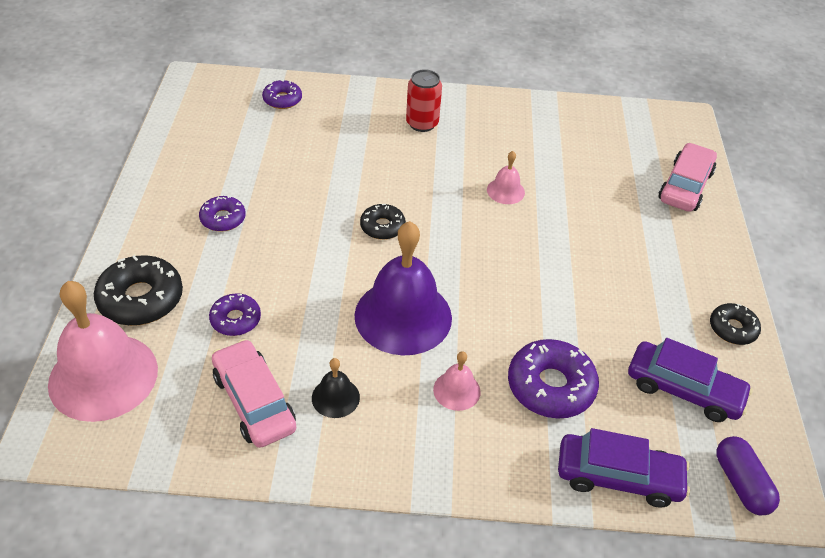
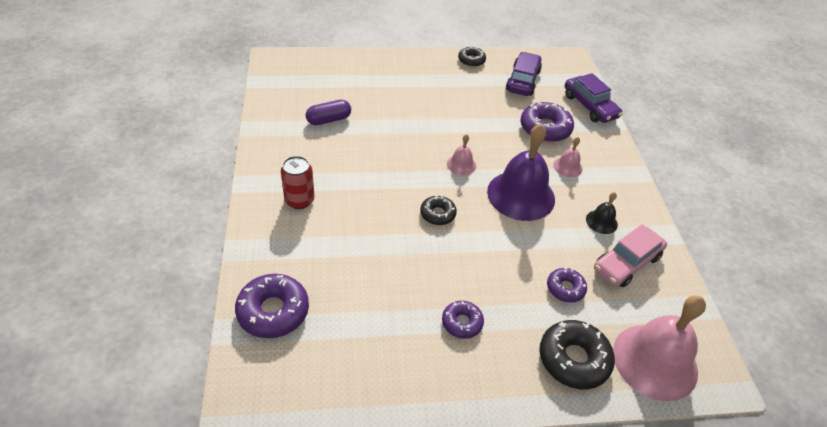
camera: 100 degrees left, 0 degrees up
(282, 100) = (273, 311): purple donut -> purple donut, size x1.70
(505, 191) = (377, 148): pink bell -> pink bell (461, 164)
(618, 477) = (590, 106): purple car -> purple car turned 150 degrees clockwise
(685, 186) = (351, 66): pink car -> none
(741, 483) = (570, 68): purple capsule -> purple capsule (329, 120)

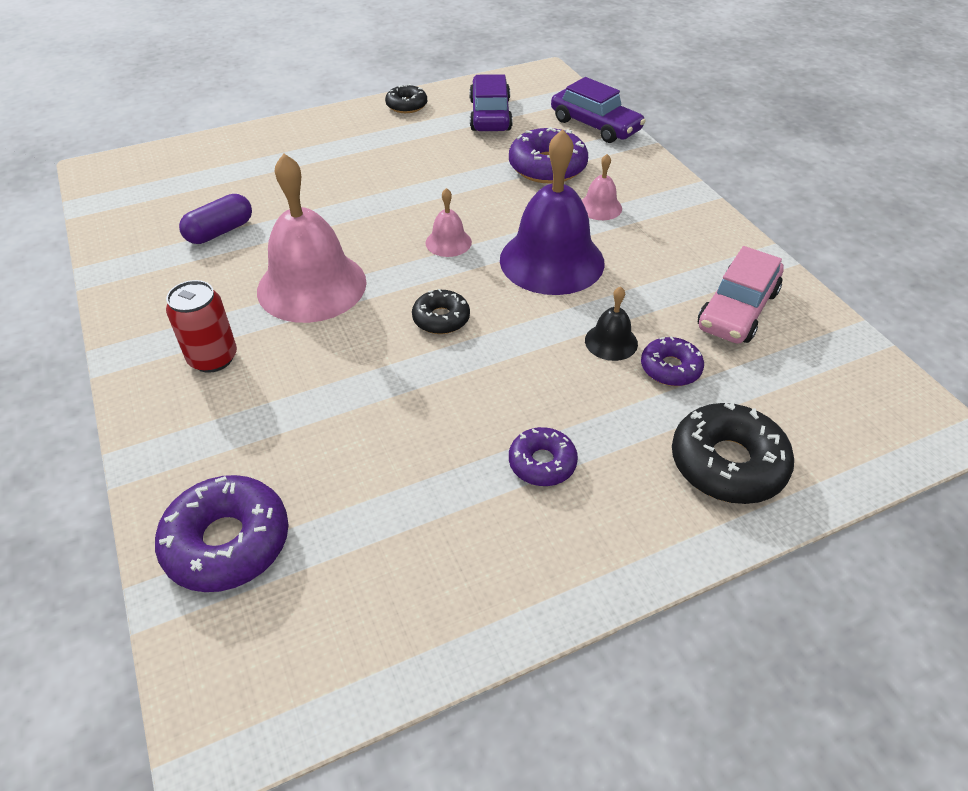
camera: 15 degrees left, 0 degrees up
(601, 222) = (678, 265): black bell -> black bell (611, 342)
(655, 361) = (838, 429): pink bell -> pink bell (312, 286)

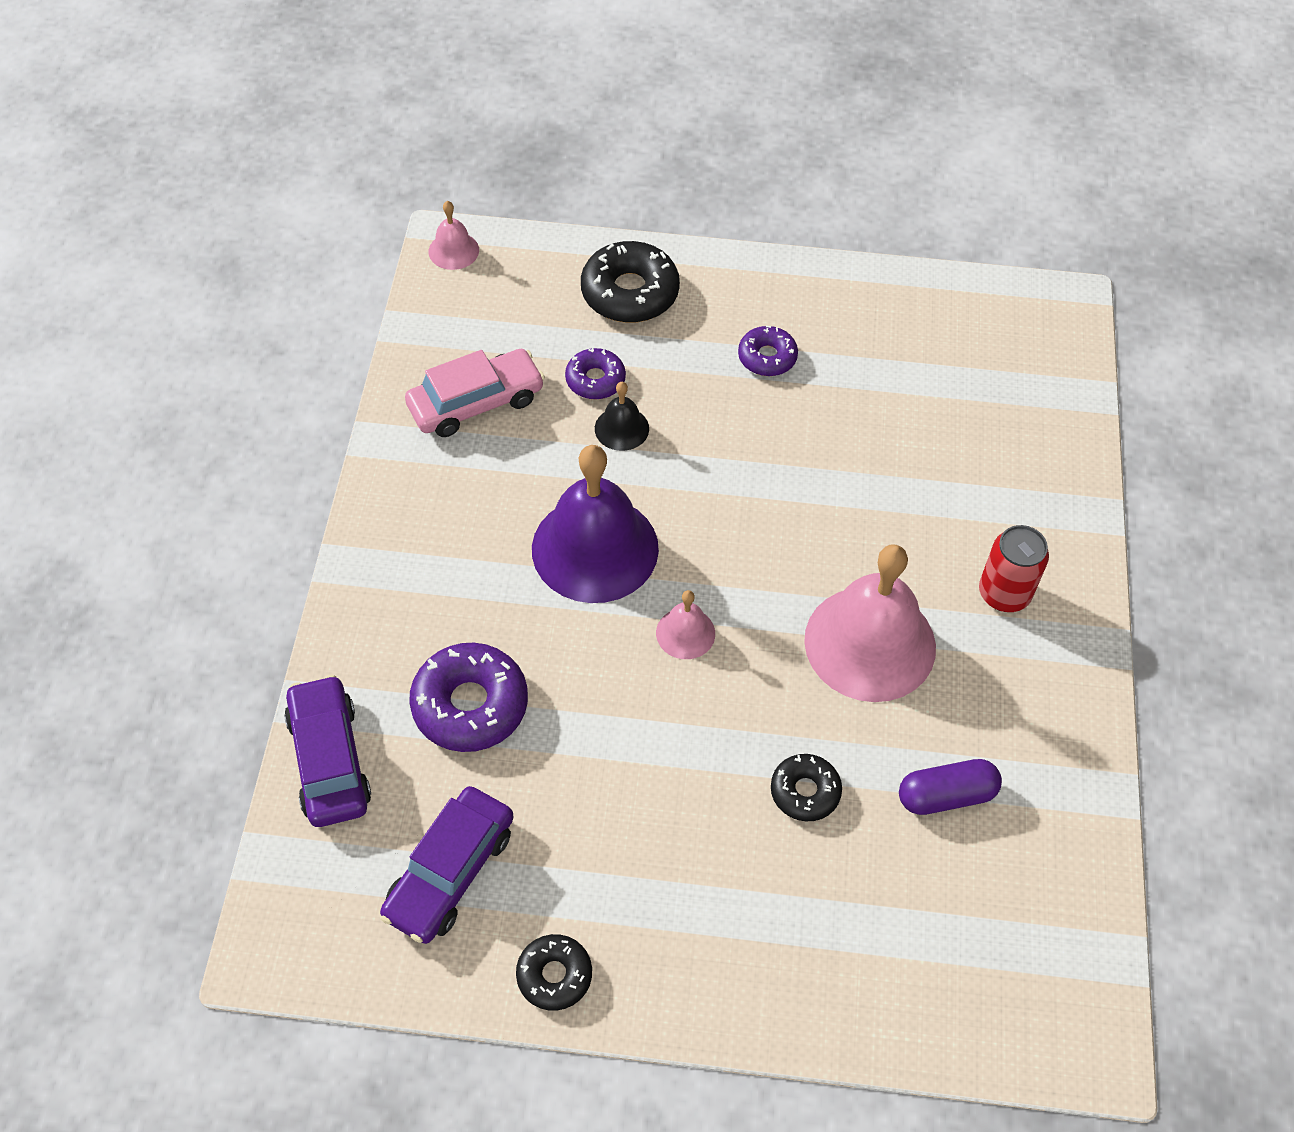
camera: 150 degrees left, 10 degrees up
(227, 542) = (1035, 411): purple donut -> none
(441, 319) = (759, 531): black donut -> black donut (805, 792)
(600, 207) = (473, 599): pink bell -> pink bell (453, 250)

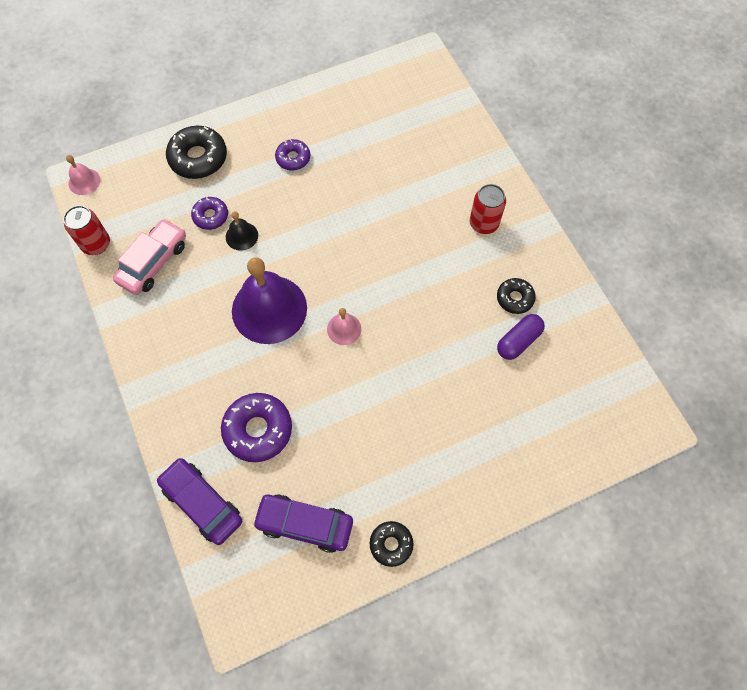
camera: 30 degrees left, 10 degrees up
(415, 340) = (96, 244): none -> red can
(450, 872) = (304, 524): purple car -> purple car turned 105 degrees clockwise
(805, 792) = (452, 378): black donut -> black donut (515, 298)
(870, 643) = (436, 284): pink bell -> none

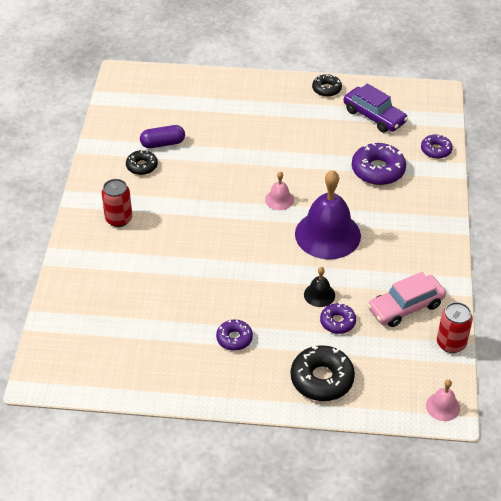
camera: 150 degrees left, 20 degrees down
(202, 503) = (436, 150): purple car -> purple donut

